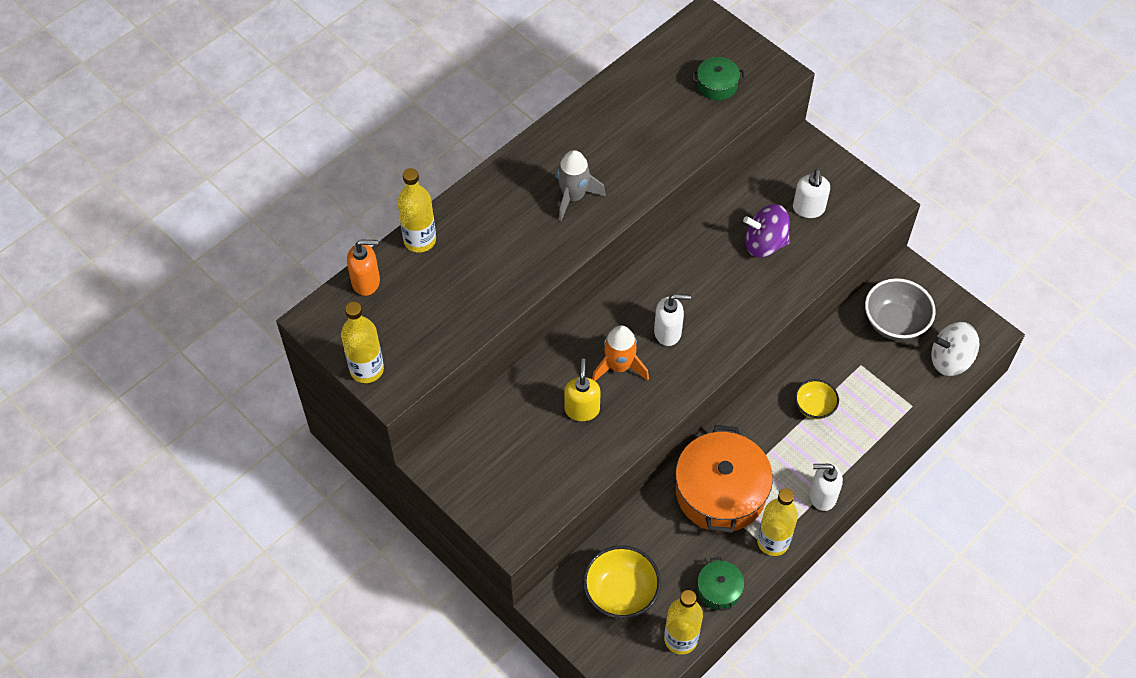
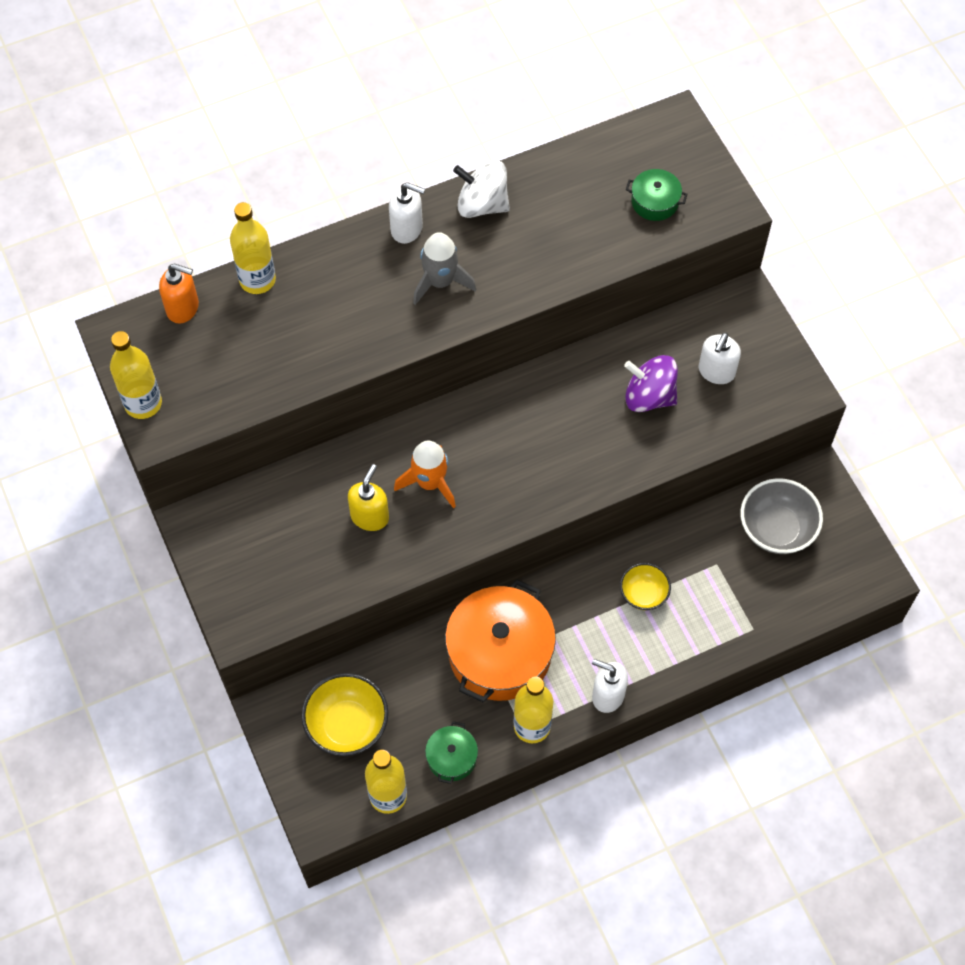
camera: 20 degrees right, 5 degrees up
(668, 332) = (498, 462): white soap dispenser -> white soap dispenser (407, 229)
(950, 360) = (820, 592): white spinning top -> white spinning top (482, 204)

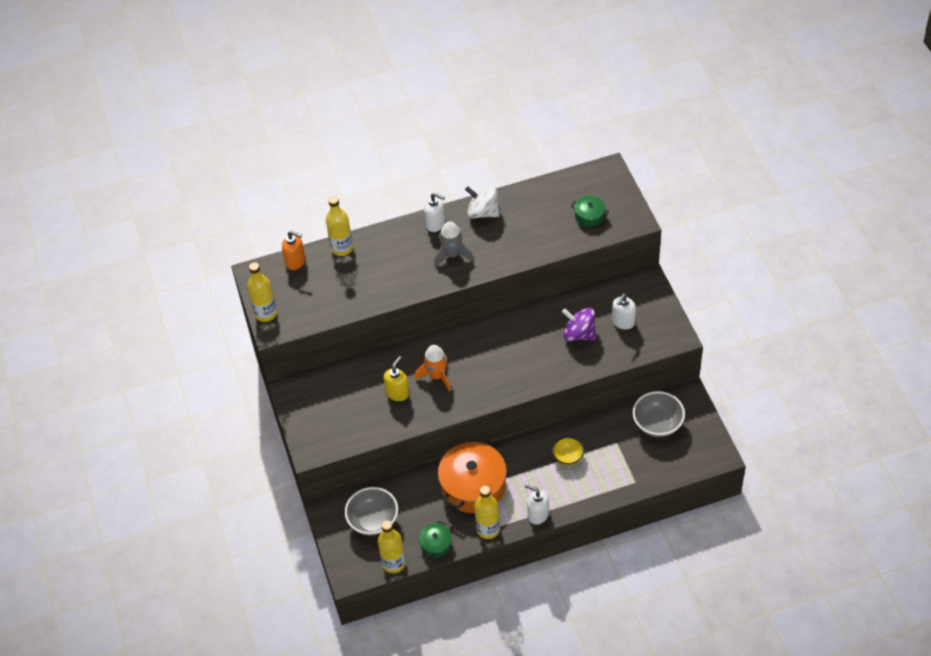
camera: 10 degrees right, 10 degrees down
(347, 725) = (373, 521): yellow bowl -> grey bowl

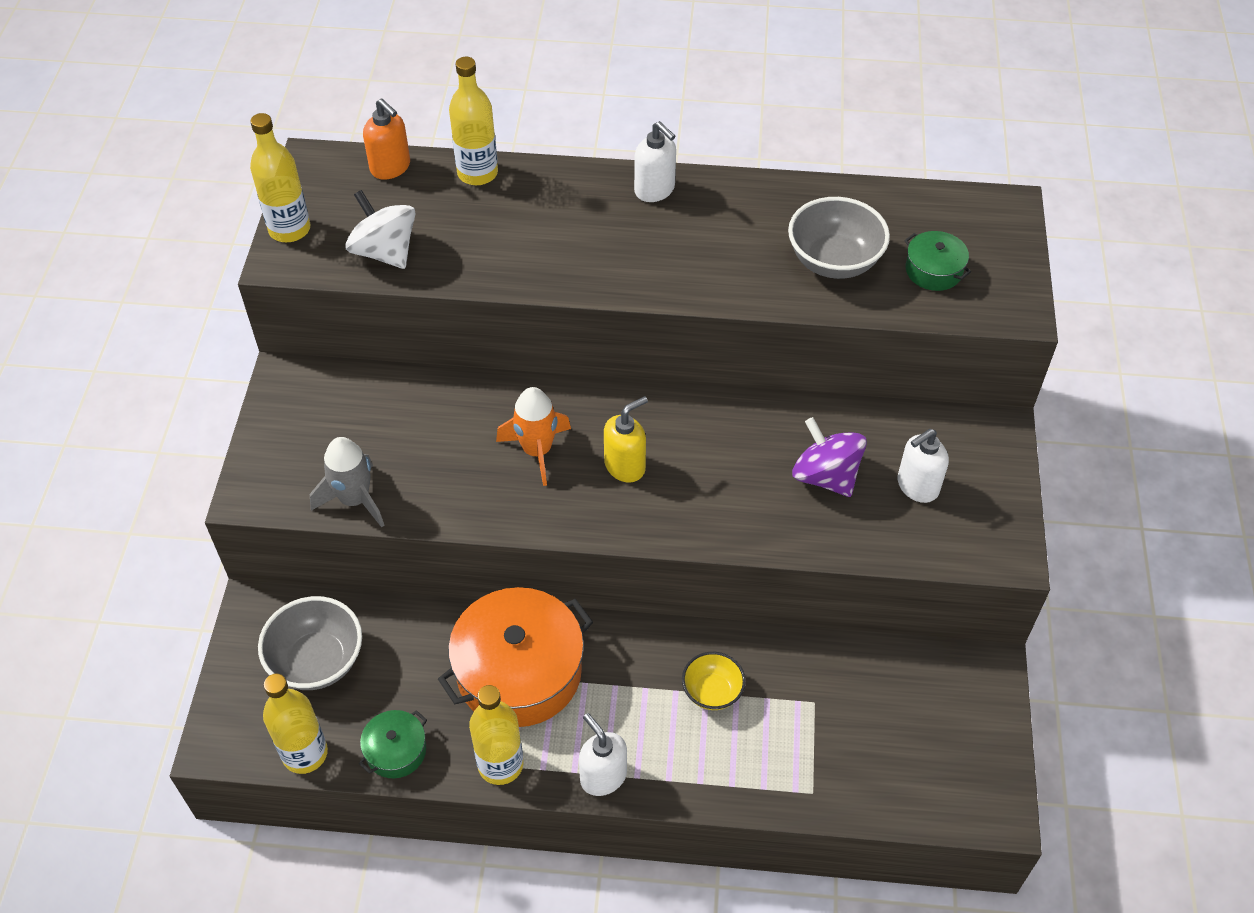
camera: 20 degrees right, 0 degrees up
(397, 393) = (454, 453): yellow soap dispenser -> yellow soap dispenser (625, 466)
(452, 255) = (654, 249): grey rocket -> grey rocket (355, 500)
(483, 212) = (746, 200): white spinning top -> white spinning top (385, 252)
(657, 424) = (906, 700): grey bowl -> grey bowl (834, 261)

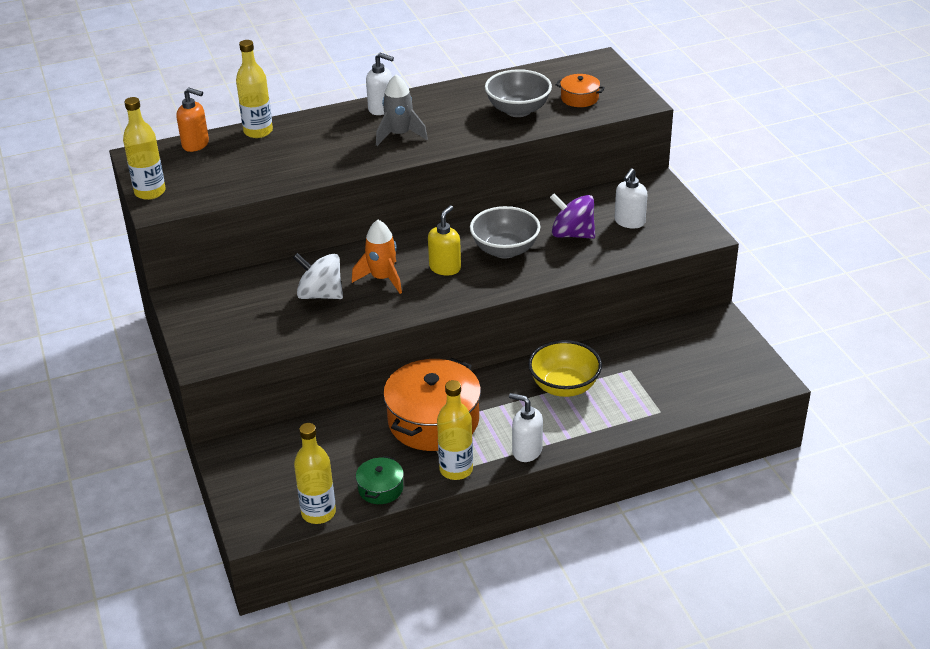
camera: 25 degrees left, 15 degrees down
(317, 661) = (290, 463): grey bowl -> grey bowl (505, 250)
(355, 500) = (278, 340): grey rocket -> grey rocket (399, 135)
(385, 252) = (226, 184): white spinning top -> white spinning top (320, 294)
(712, 691) = (564, 386): yellow bowl -> yellow bowl, size x1.63
(933, 270) = (579, 98): green pot -> orange pot

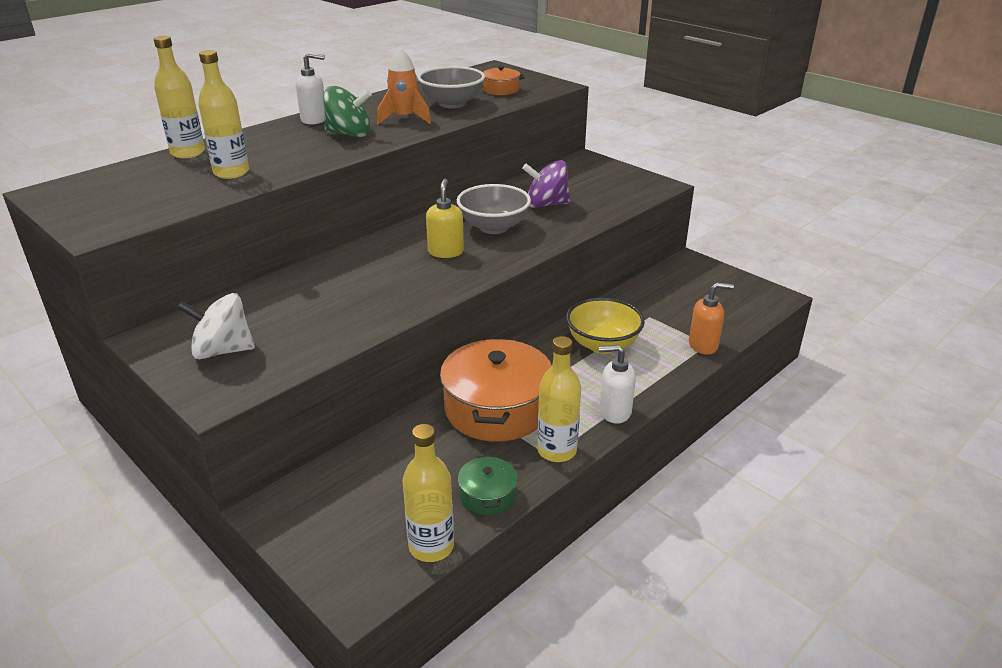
camera: 25 degrees left, 5 degrees down
(150, 192) = (78, 220): yellow bottle -> yellow bottle (231, 172)
(196, 144) = (117, 173): orange soap dispenser -> orange soap dispenser (703, 345)
(320, 294) = (325, 301): white spinning top -> white spinning top (222, 351)
(382, 278) = (386, 273): orange rocket -> orange rocket (404, 118)
(399, 135) = (349, 134): grey rocket -> green spinning top
(629, 222) = (588, 187): white soap dispenser -> none

